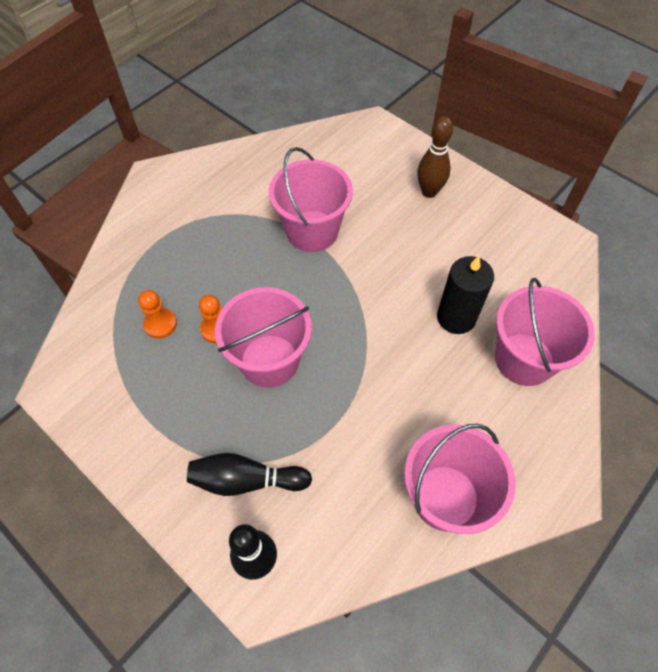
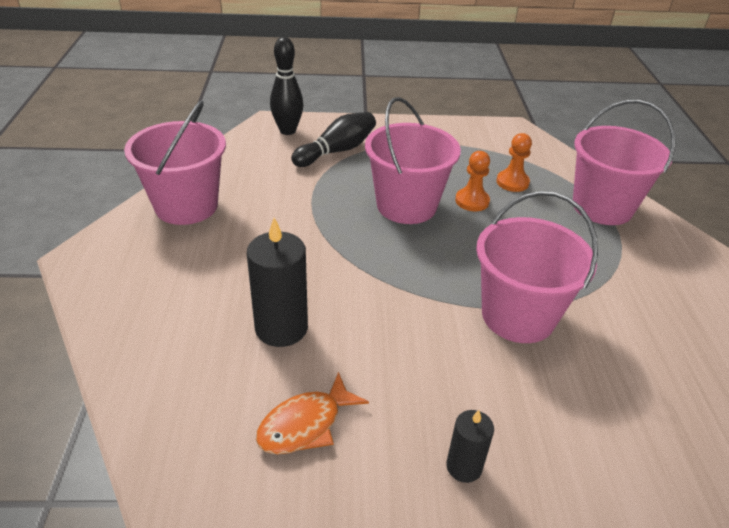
camera: 135 degrees right, 20 degrees down
(429, 192) = (464, 467): brown bowling pin -> black candle
(486, 255) = (305, 424): none -> orange fish
(524, 359) = (176, 332): pink bucket -> pink bucket (602, 207)

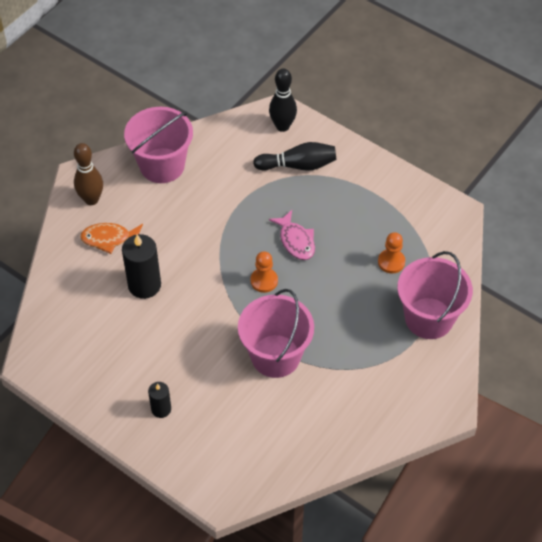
camera: 40 degrees right, 15 degrees up
(119, 273) = (91, 199): none -> brown bowling pin
(305, 424) = (111, 344): orange fish -> orange fish (109, 239)
(406, 206) = (296, 241): pink bucket -> pink fish
(472, 201) = (343, 261): orange pawn -> orange pawn (264, 281)

